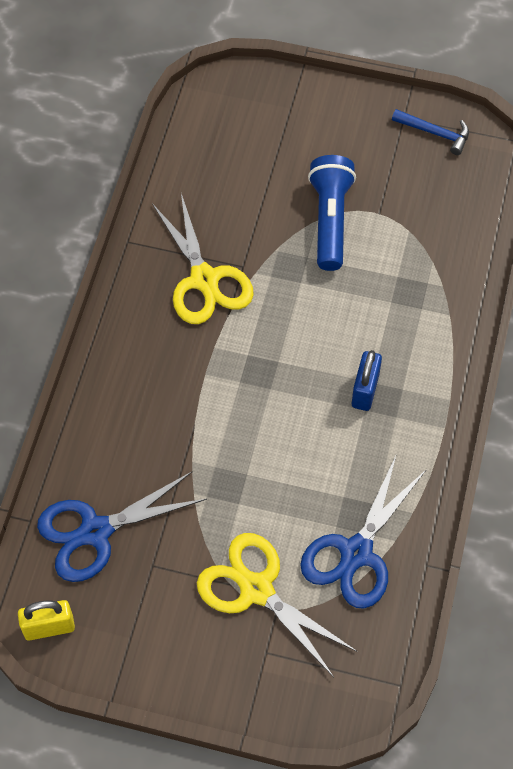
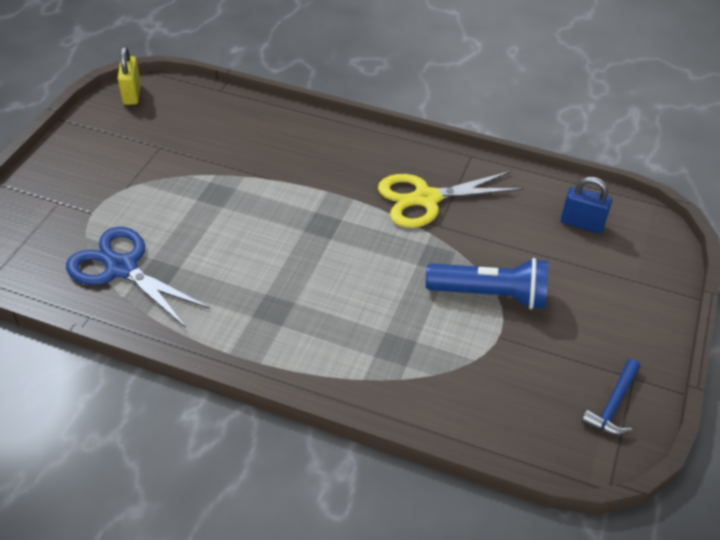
camera: 95 degrees right, 15 degrees down
(95, 532) = (199, 120): blue scissors -> none
(256, 589) = (115, 202): yellow scissors -> none
(365, 390) = (286, 296): blue padlock -> blue padlock (581, 223)

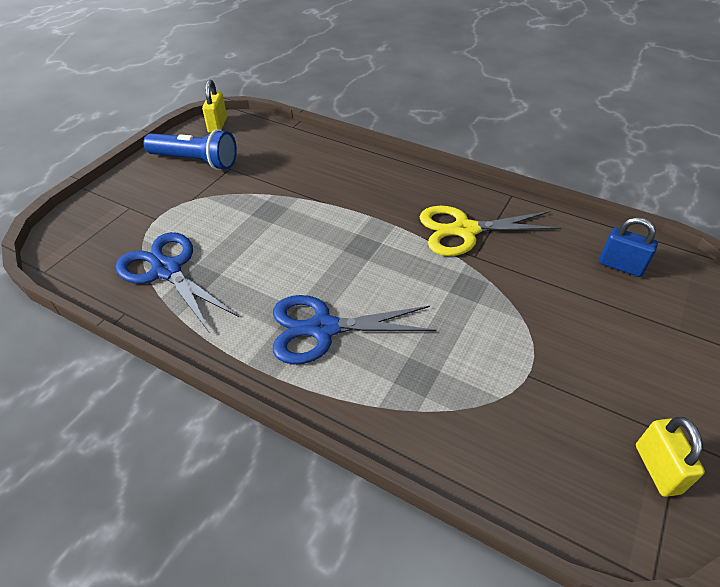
camera: 10 degrees right, 0 degrees up
(297, 312) = (323, 328): none -> blue scissors
(490, 295) = (522, 329): blue flashlight -> blue flashlight (196, 161)
(613, 405) = (657, 469): blue hammer -> yellow padlock

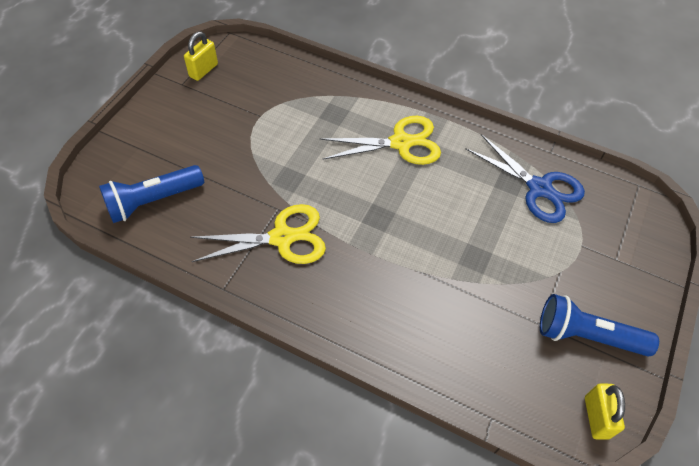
camera: 175 degrees right, 10 degrees up
(323, 328) = (401, 143): blue scissors -> yellow scissors
(620, 266) = (153, 201): blue padlock -> blue flashlight
(657, 469) = (203, 70): yellow padlock -> yellow padlock turned 45 degrees clockwise

